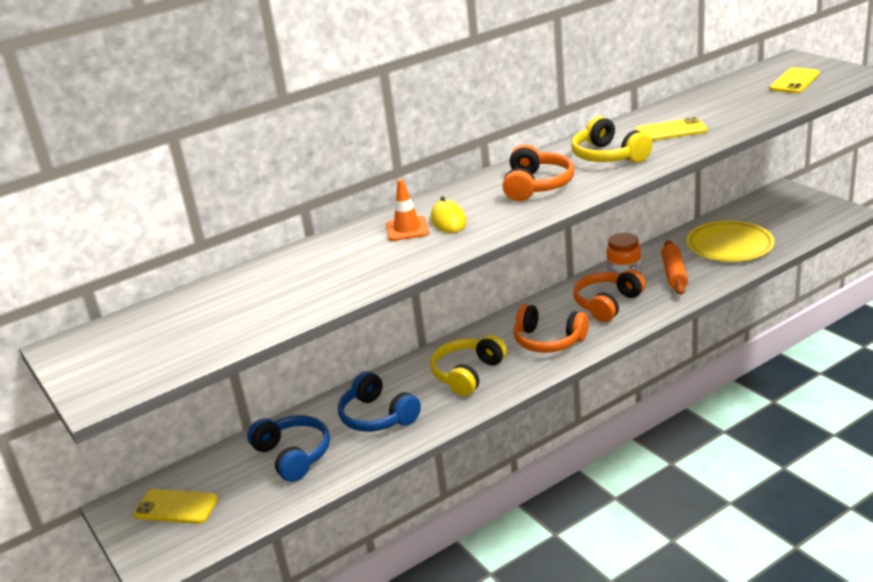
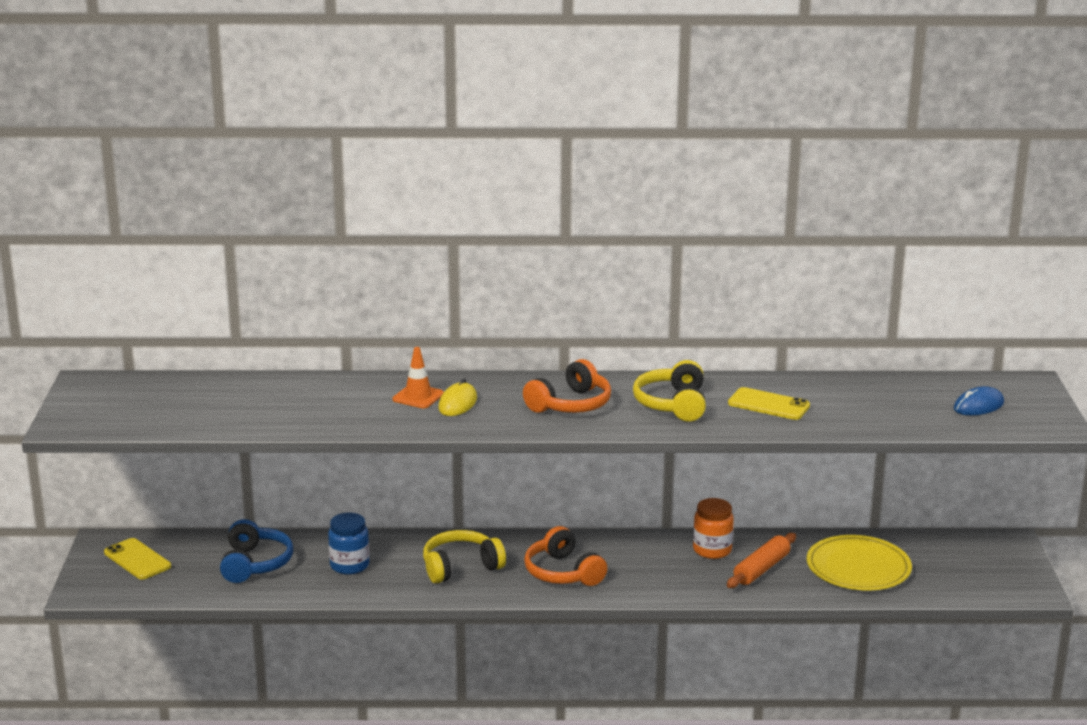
camera: 30 degrees right, 5 degrees down
(377, 416) = (349, 565): blue headphones -> blue jar
(607, 304) = (660, 566): orange headphones -> none
(794, 81) = (978, 406): yellow phone -> blue mouse

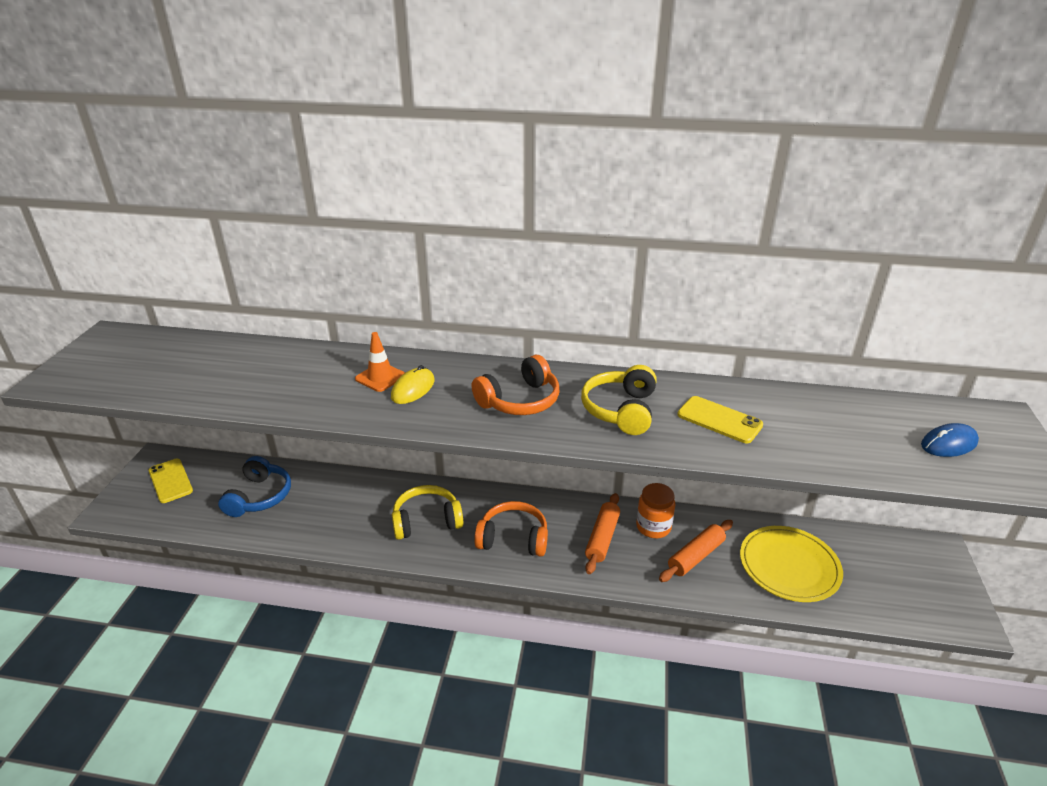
camera: 10 degrees right, 10 degrees up
(349, 565) = (335, 508): blue jar -> none
(563, 572) = (513, 538): orange headphones -> orange headphones turned 120 degrees clockwise
(659, 564) = (602, 538): none -> orange rolling pin

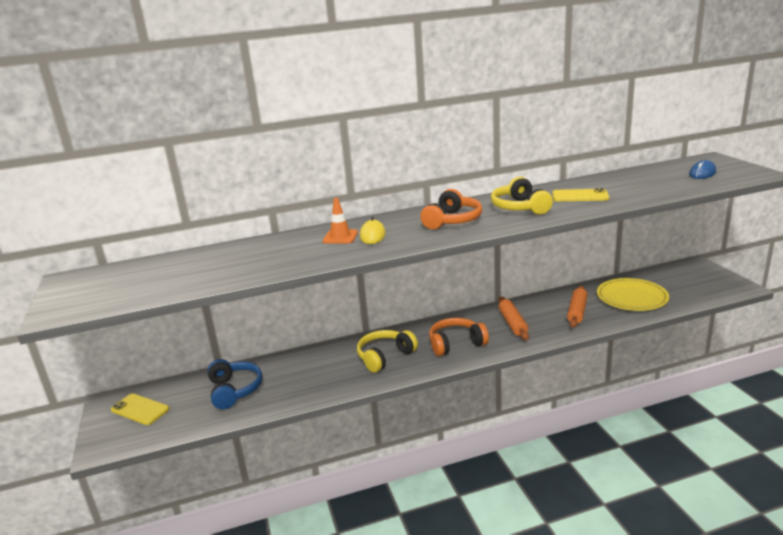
camera: 25 degrees left, 10 degrees down
(653, 527) = (537, 307): orange jar -> none

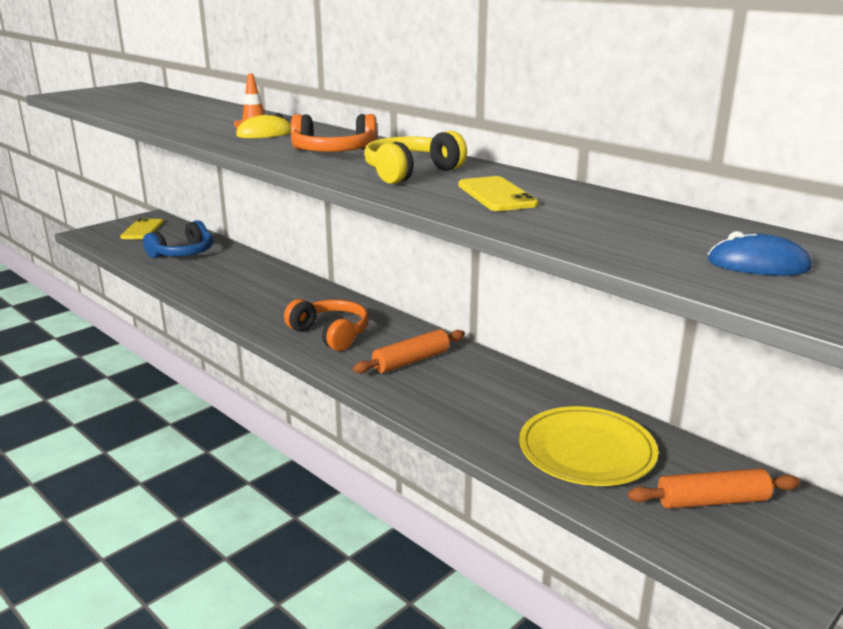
camera: 60 degrees right, 0 degrees up
(385, 357) = (277, 301): yellow headphones -> none
(577, 312) = (487, 405): orange rolling pin -> orange rolling pin (711, 501)

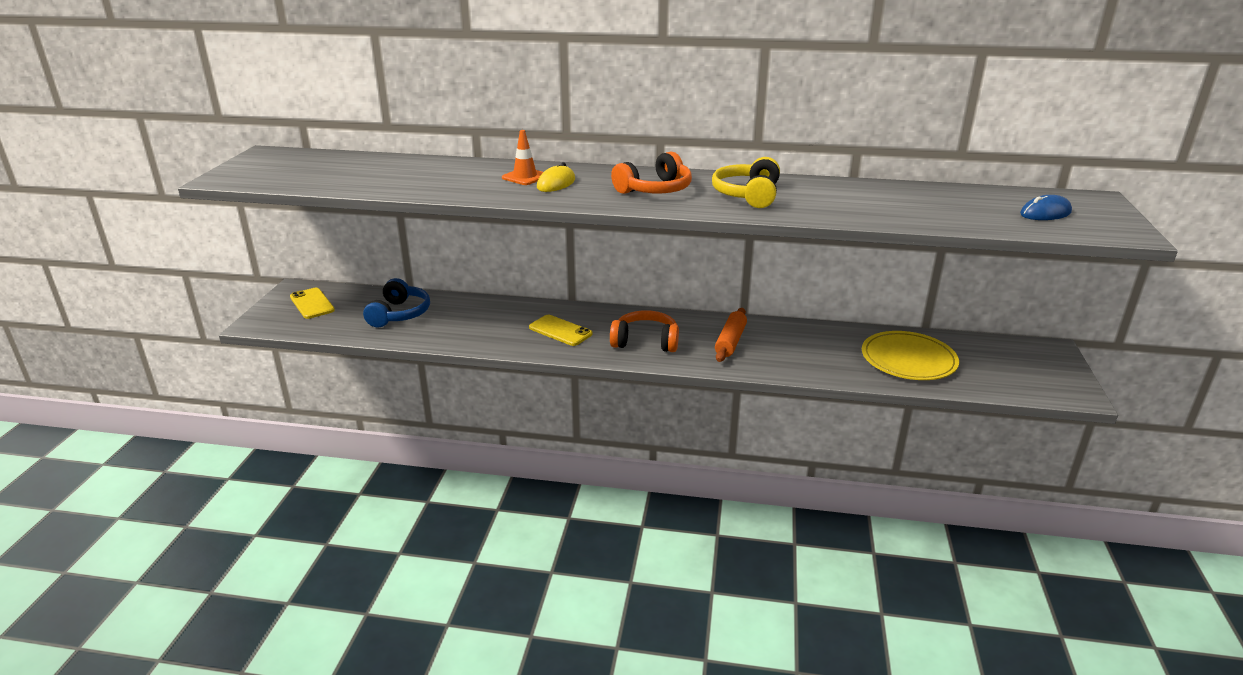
camera: 35 degrees left, 5 degrees up
(496, 195) = (838, 200): yellow phone -> yellow phone (560, 331)
(711, 501) = (997, 362): orange rolling pin -> none

